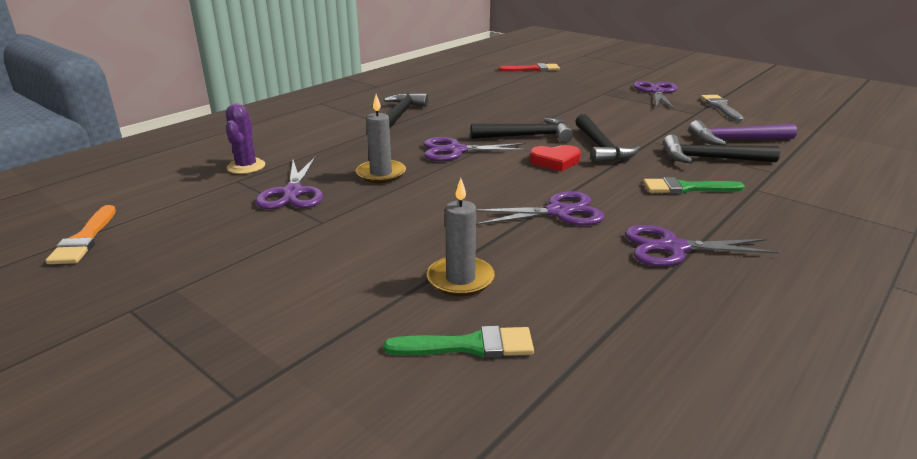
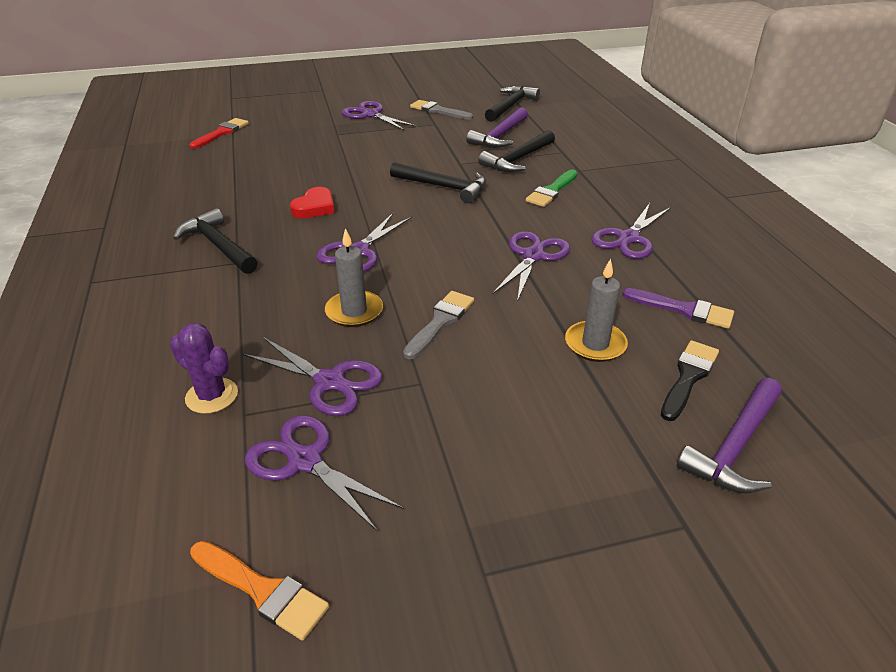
camera: 55 degrees left, 10 degrees up
(206, 212) = (304, 461): none -> purple scissors
(381, 404) = (735, 446): none -> purple hammer
(406, 205) = (440, 322): none -> grey brush
(469, 346) = (688, 377): green brush -> black brush
(527, 136) = (375, 206): black hammer -> black hammer (510, 106)
(555, 161) = (444, 217): red heart -> red heart (314, 207)
(588, 313) = (683, 310): none -> purple brush

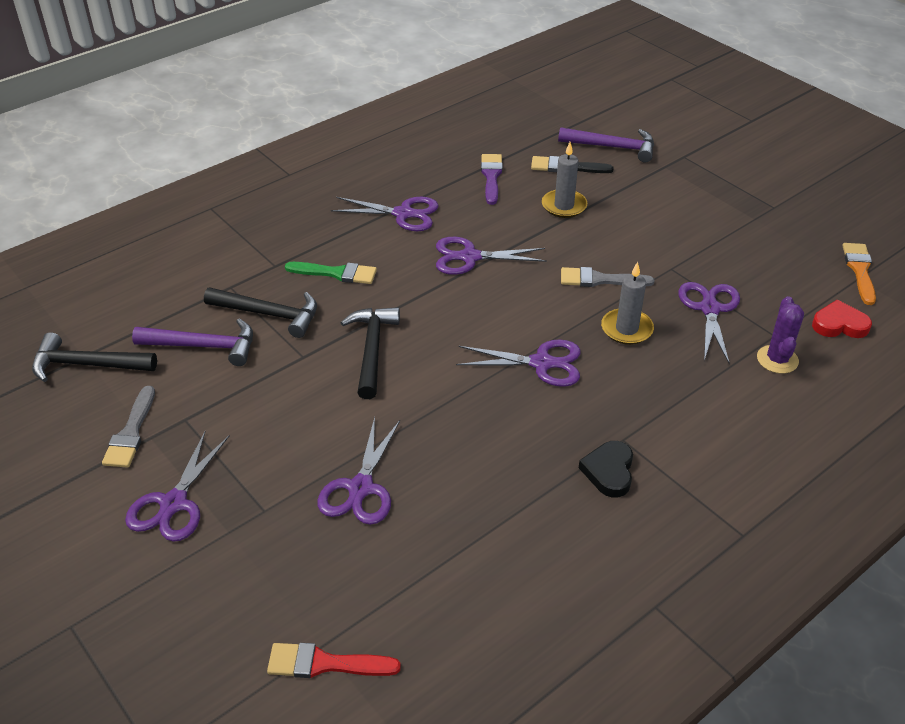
camera: 115 degrees left, 5 degrees up
(218, 245) = (609, 471): black hammer -> black heart
(304, 461) = (778, 291): purple scissors -> purple scissors (360, 488)
(314, 207) = (482, 433): red heart -> red heart (839, 324)

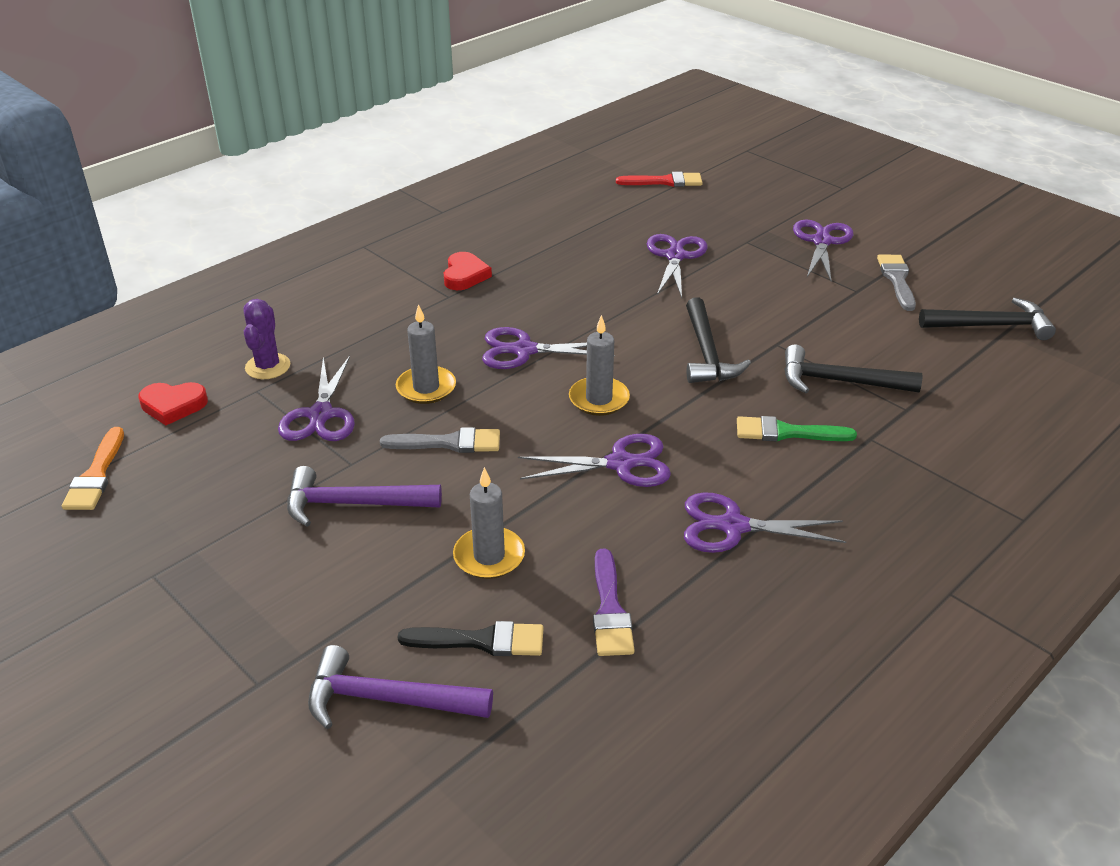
camera: 175 degrees right, 5 degrees down
(203, 346) = (887, 347): purple hammer -> purple hammer (353, 504)
(478, 310) = (599, 399): none -> grey candle
(609, 471) = (465, 275): black heart -> red heart

